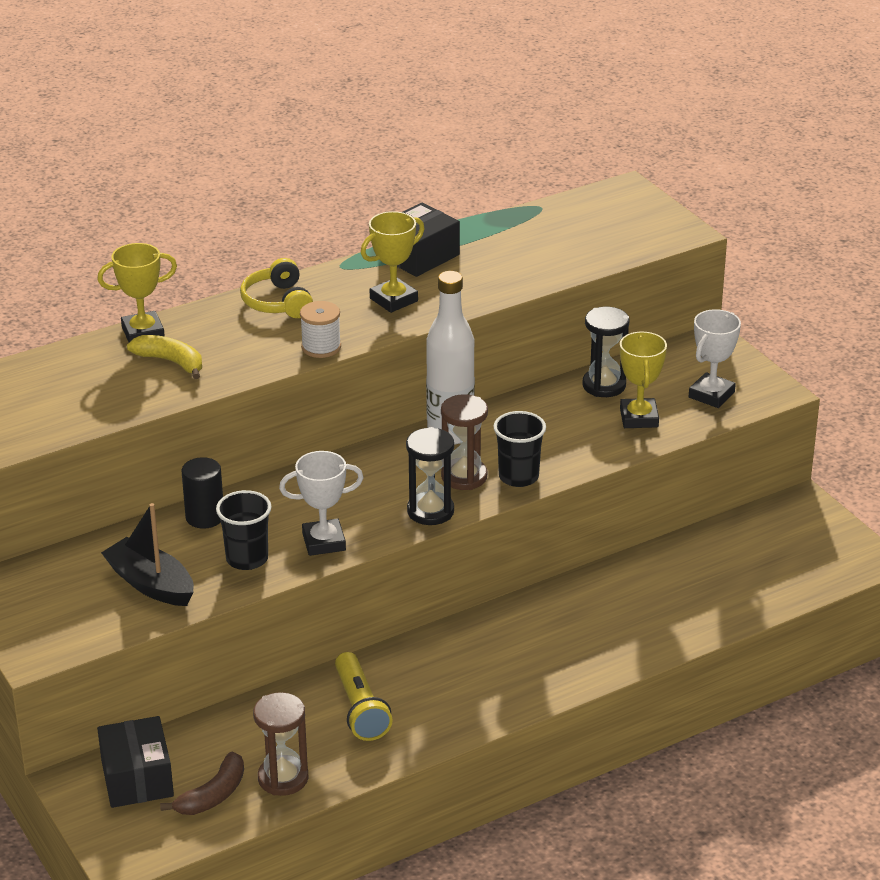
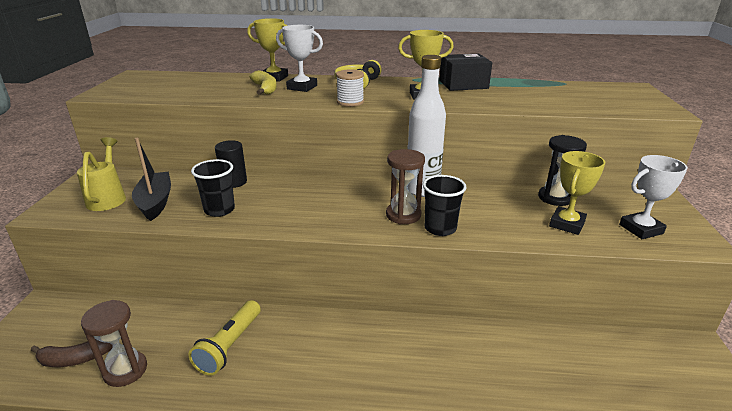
camera: 35 degrees right, 5 degrees down
(76, 605) = (108, 197): none -> yellow watering can
(137, 778) = (66, 321): black box -> none
(324, 542) = (272, 218): white trophy -> white trophy (302, 87)
(430, 511) = (357, 226): black hourglass -> none

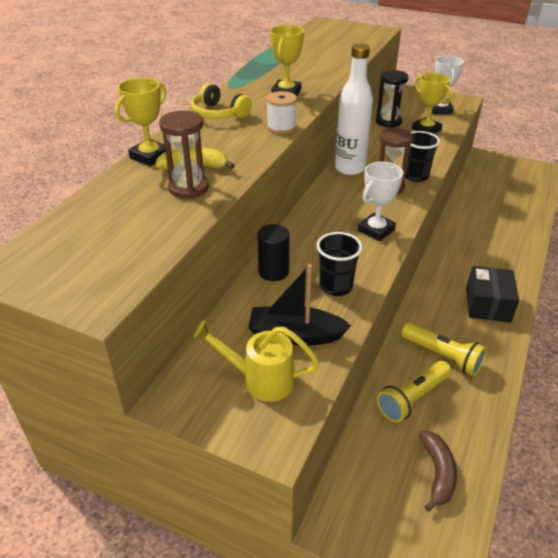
camera: 70 degrees left, 10 degrees up
(125, 370) = (461, 431): brown hourglass -> brown hourglass (188, 188)
(169, 331) = (412, 398): none -> yellow flashlight
(302, 87) = (208, 144): white trophy -> white trophy (376, 230)
(463, 84) = (268, 71): black box -> black box (487, 304)

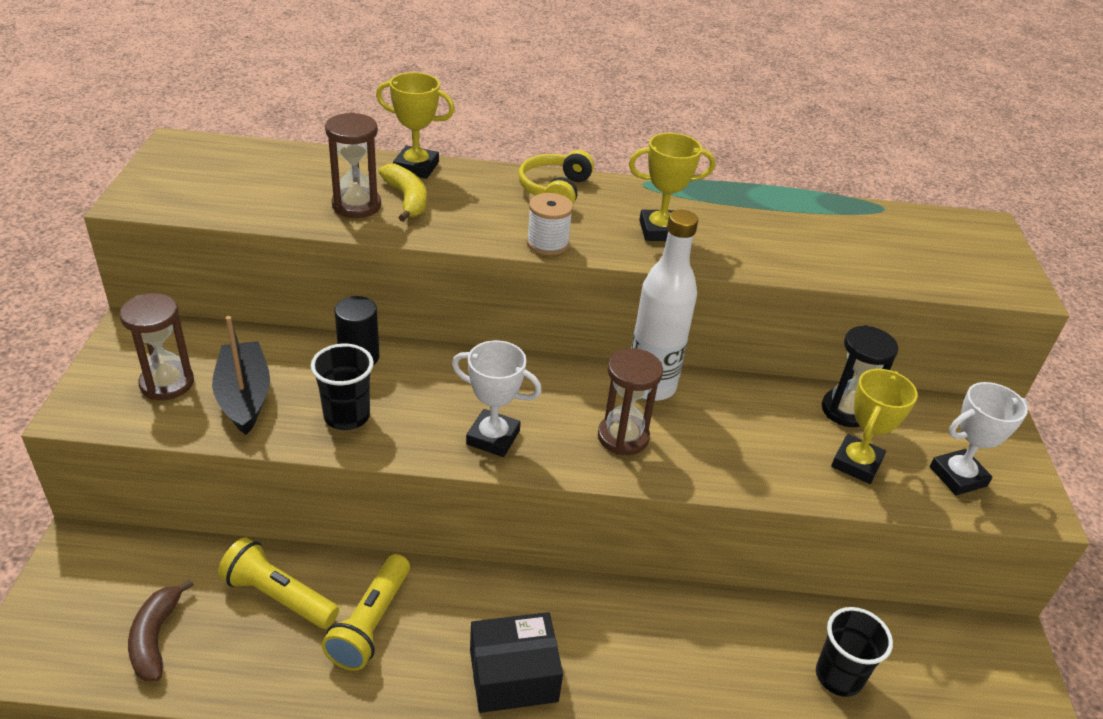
camera: 65 degrees right, 0 degrees up
(260, 379) = (167, 383): yellow watering can -> brown hourglass
(415, 176) = (676, 465): black cup -> black cup (838, 676)
(437, 473) = (155, 638): brown banana -> brown banana turned 105 degrees clockwise

